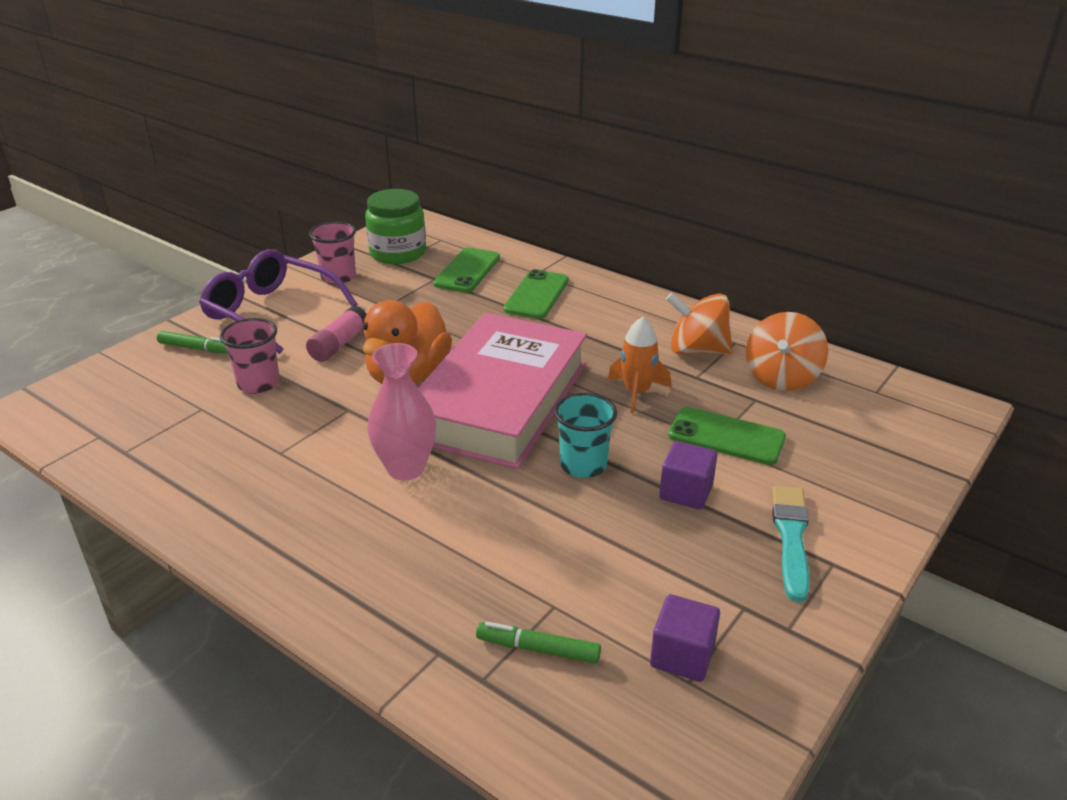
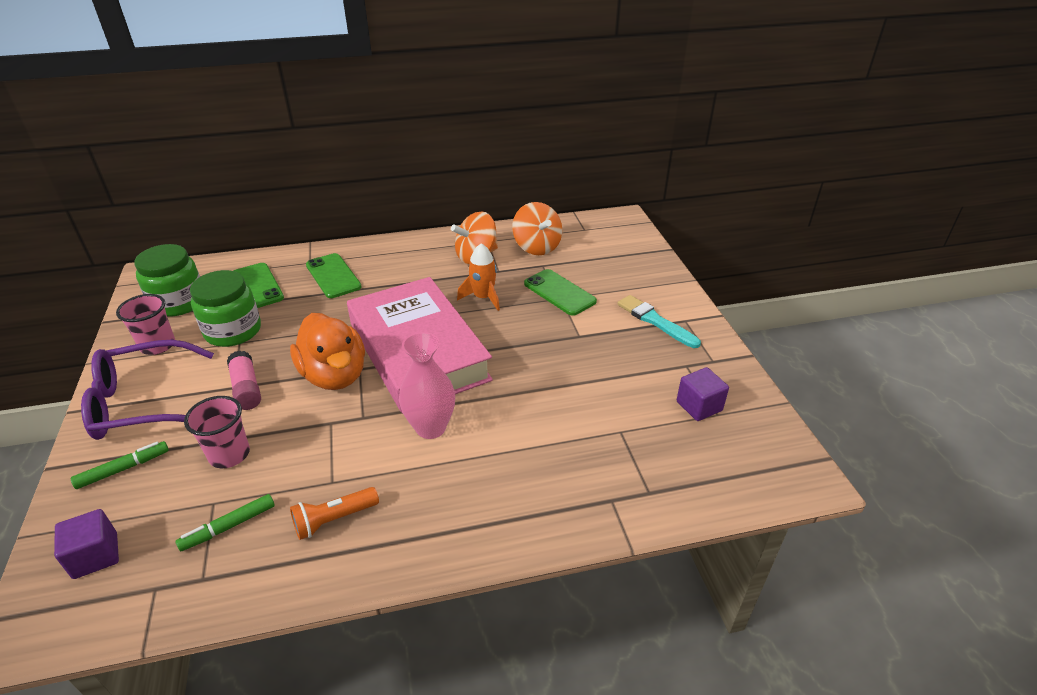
camera: 50 degrees left, 5 degrees up
(239, 479) = (334, 520): none -> orange flashlight
(397, 296) = (233, 331): none -> green jar
(538, 649) = (647, 456): green marker -> green marker (229, 527)
(583, 465) = (520, 354): turquoise cup -> none
(686, 492) = (585, 332): purple cube -> purple cube (95, 555)
(726, 437) = (559, 292): green phone -> green phone turned 75 degrees clockwise

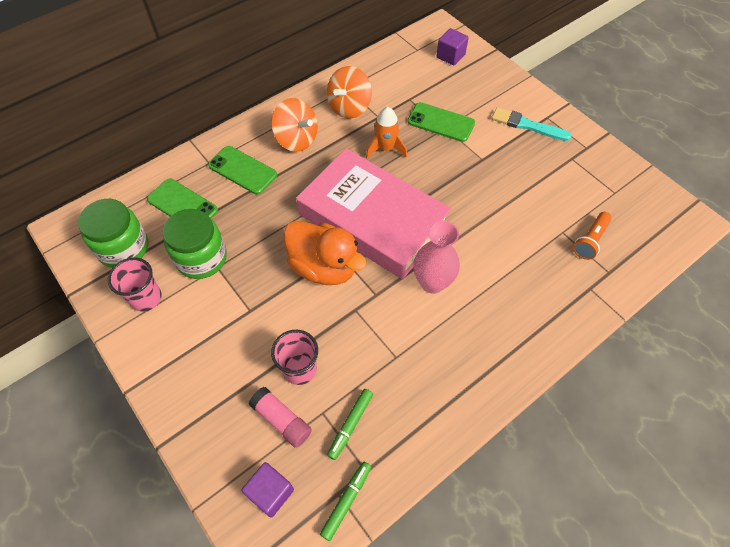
camera: 25 degrees left, 20 degrees up
(123, 469) = (225, 418): green marker -> green marker (346, 501)
(143, 402) = (185, 356): purple glasses -> none
(246, 388) = (262, 307): pink glue stick -> pink glue stick (281, 420)
(334, 520) = (421, 385): orange flashlight -> orange flashlight (590, 241)
(536, 247) = (392, 81): orange spinning top -> orange spinning top (296, 139)
(699, 406) = (599, 190): purple cube -> purple cube (450, 56)

